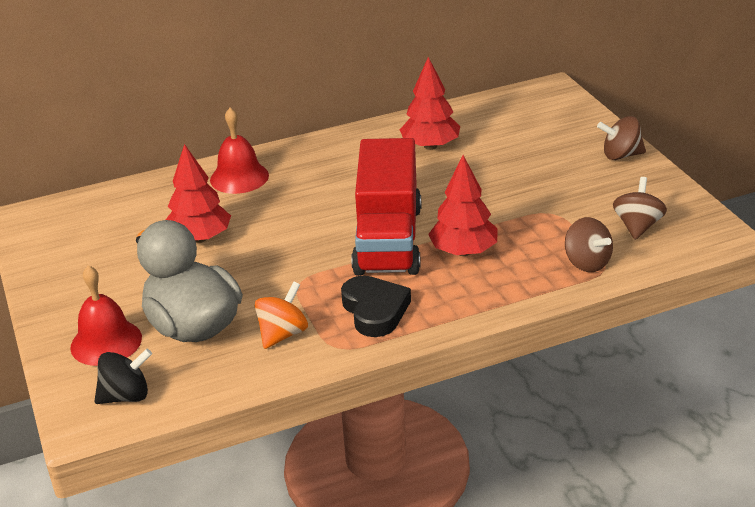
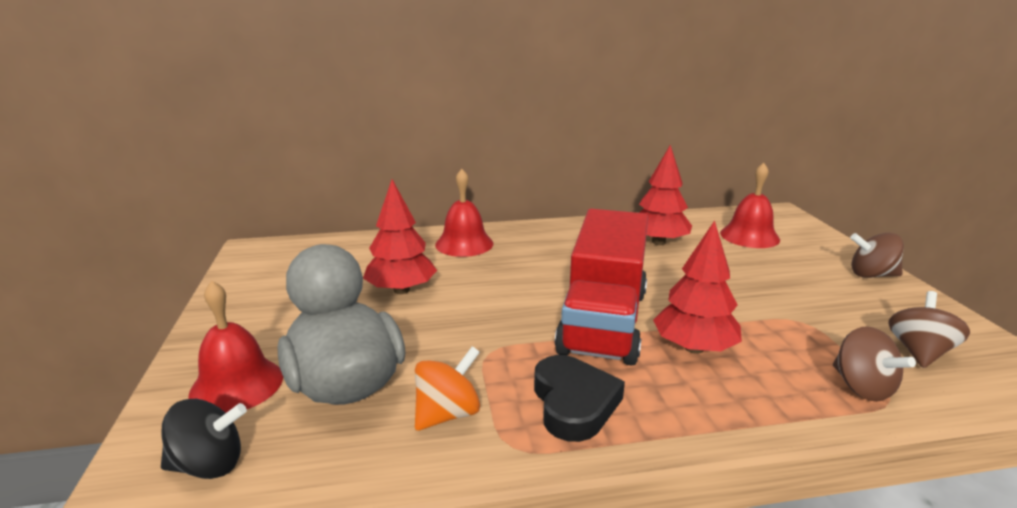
camera: 10 degrees right, 10 degrees down
(518, 125) = (749, 236): none -> red bell

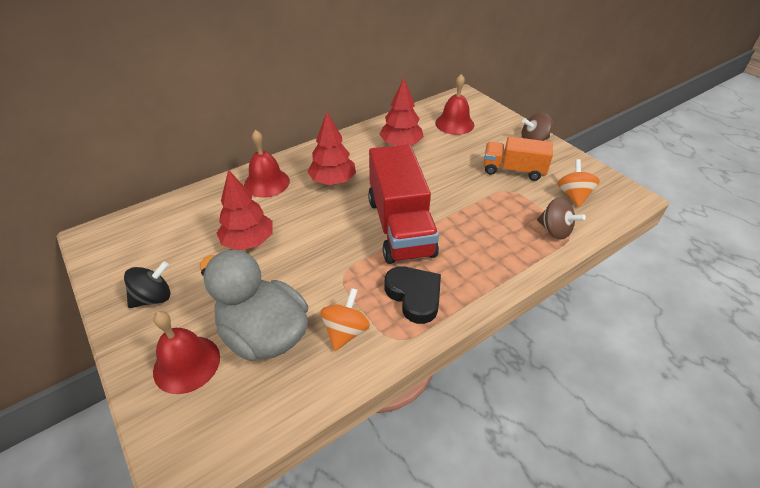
camera: 25 degrees left, 20 degrees up
(209, 465) = (218, 428): black spinning top -> black spinning top (154, 298)
(693, 348) = (461, 231): red tree -> red tree (333, 181)
(819, 300) = (513, 170): none -> orange truck
(919, 352) = (573, 195): brown spinning top -> orange spinning top

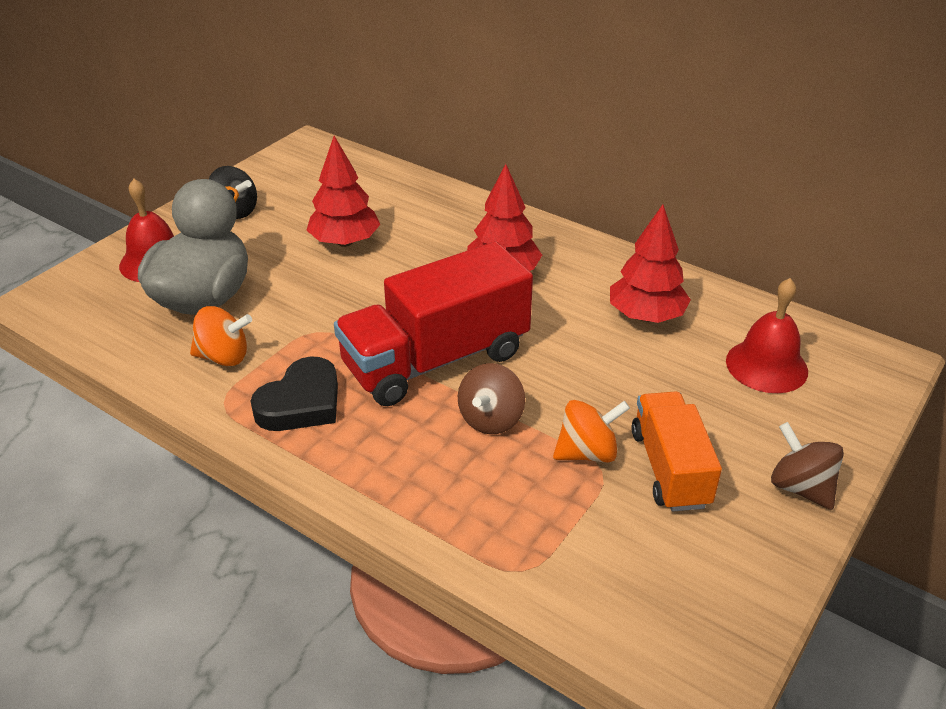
camera: 70 degrees right, 5 degrees down
(267, 183) = (464, 220): red bell -> none
(554, 231) = (519, 547): brown spinning top -> brown spinning top (491, 419)
(573, 195) = (645, 569): orange spinning top -> orange spinning top (587, 452)

